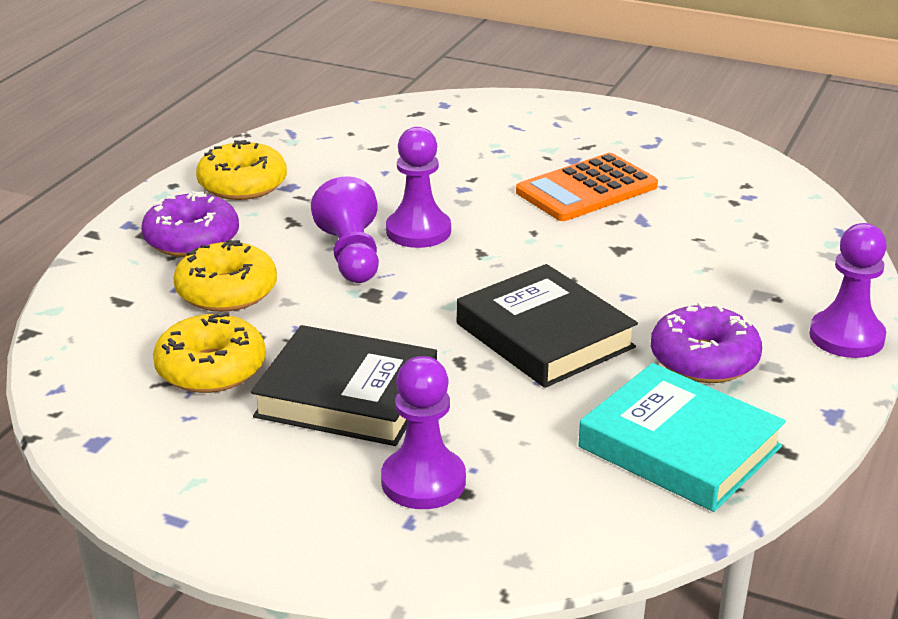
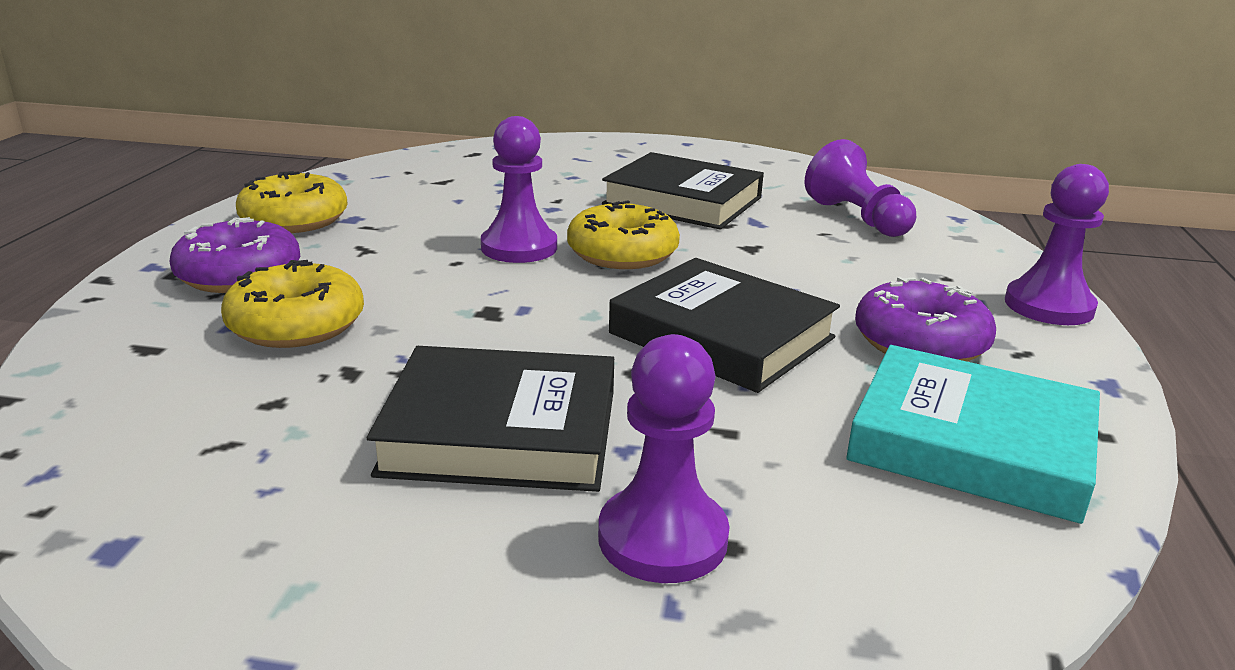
camera: 15 degrees left, 5 degrees down
(211, 368) = (292, 418): yellow donut -> yellow donut (622, 253)
(351, 255) = (448, 275): purple pawn -> purple pawn (857, 218)
(586, 189) = (682, 201): orange calculator -> black book

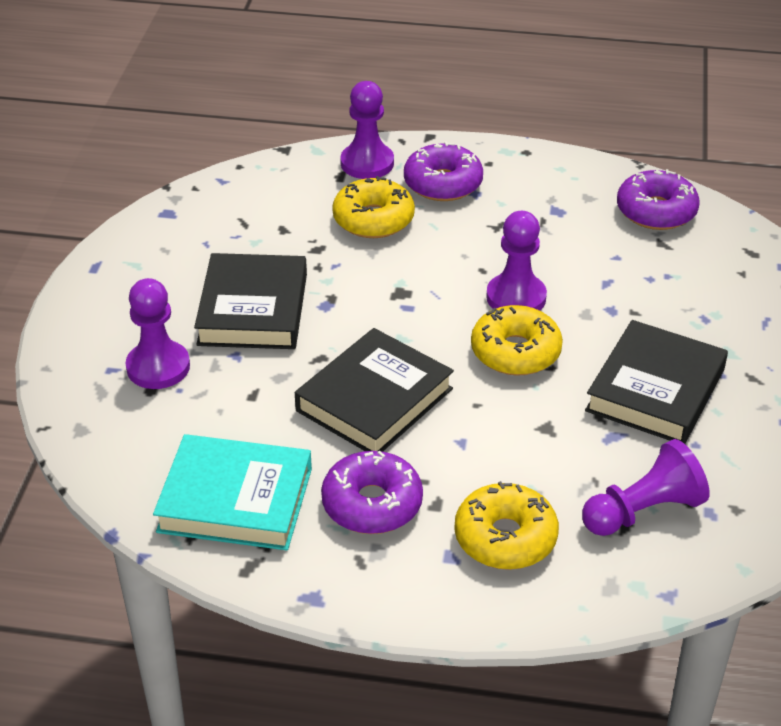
camera: 90 degrees right, 15 degrees up
(294, 220) = (546, 185): yellow donut -> yellow donut (505, 538)
(383, 178) = (656, 211): none -> purple donut
(971, 444) = (235, 500): turquoise book -> turquoise book turned 75 degrees clockwise
(1048, 306) = (448, 604): purple pawn -> purple pawn (367, 163)

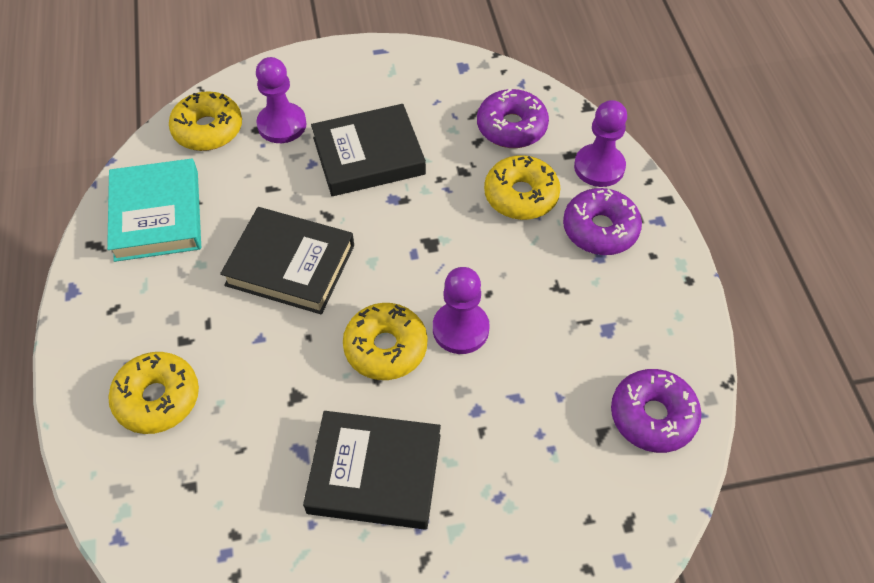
camera: 70 degrees right, 15 degrees up
(121, 432) = (208, 129): none -> yellow donut
(372, 504) = (173, 298): purple donut -> purple donut (511, 127)
(643, 511) = (212, 497): purple pawn -> none

